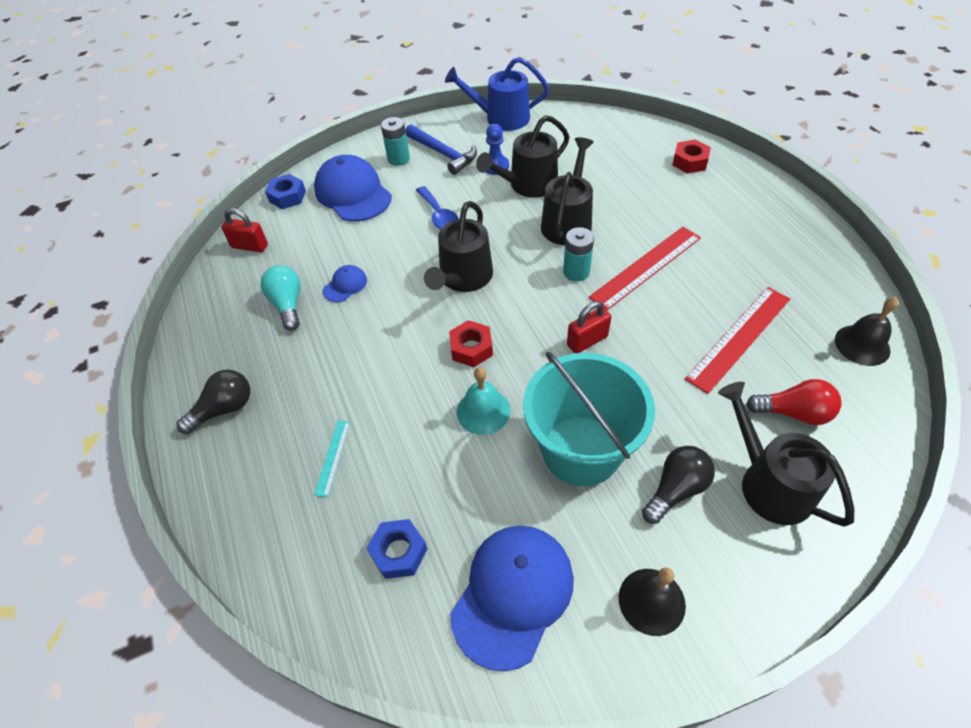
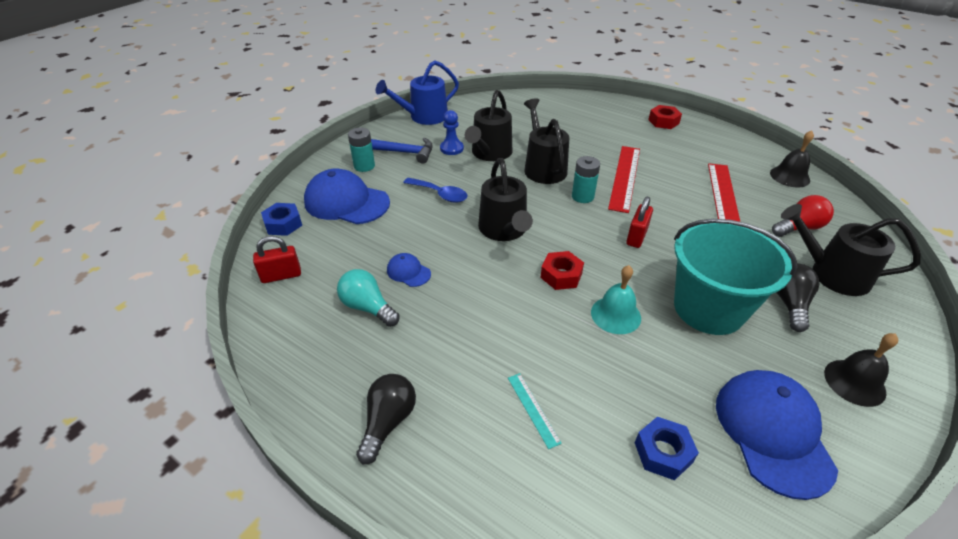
camera: 35 degrees left, 10 degrees down
(345, 285) = (408, 272): blue cap -> blue cap turned 60 degrees counterclockwise
(689, 162) = (585, 108): red nut -> red nut (663, 121)

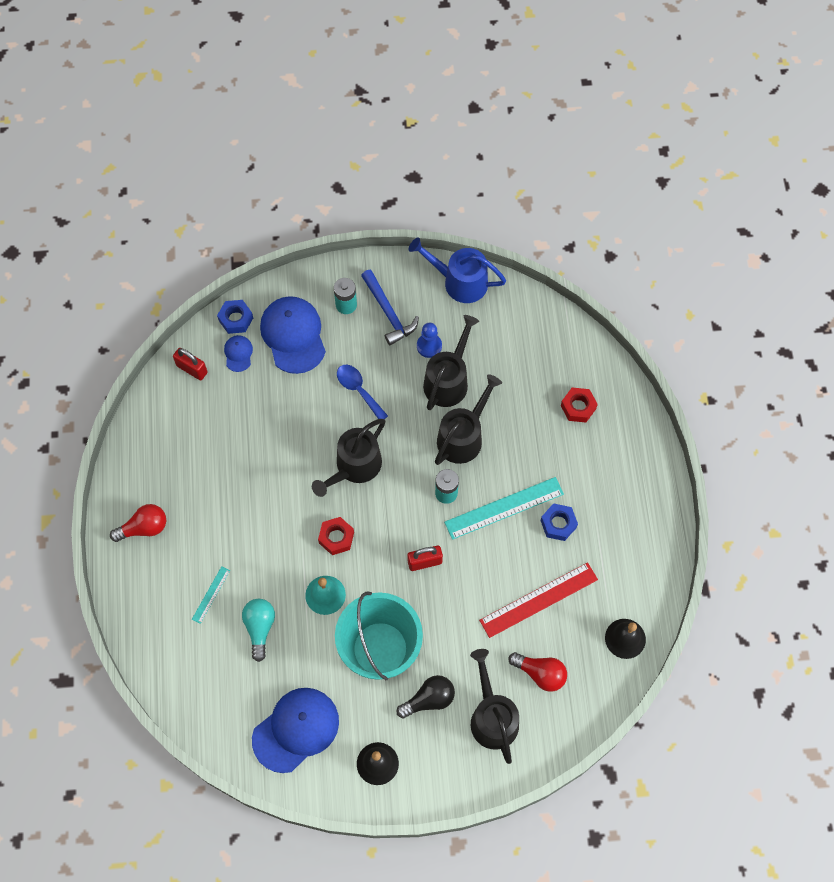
camera: 50 degrees right, 25 degrees up
(368, 307) = (209, 445): turquoise light bulb -> turquoise light bulb (260, 628)
(388, 422) = (144, 528): black light bulb -> red light bulb
(408, 272) = (259, 441): blue cap -> blue cap (238, 353)
(440, 194) = (358, 390): blue spoon -> blue spoon turned 150 degrees clockwise
(489, 153) = (448, 380): black watering can -> black watering can turned 135 degrees clockwise
(625, 177) = (504, 508): red ruler -> turquoise ruler
(663, 121) = (640, 486): red nut -> red nut (578, 407)
(663, 452) = (235, 678): blue nut -> blue nut (558, 524)

